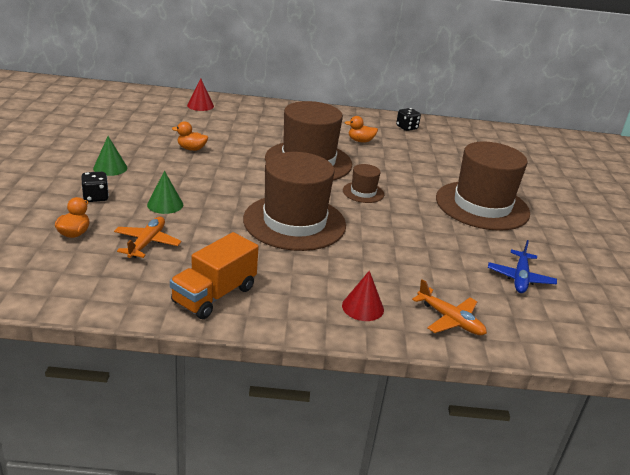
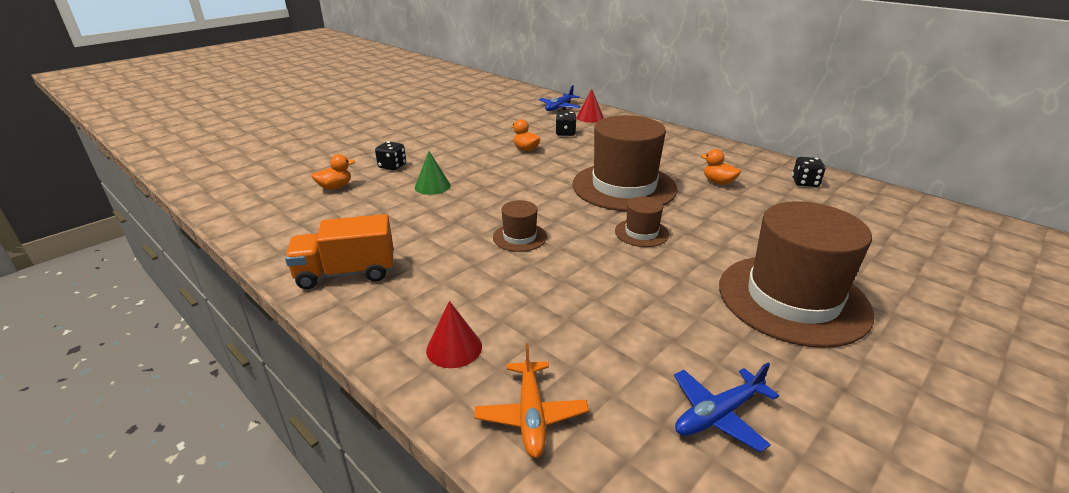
camera: 45 degrees right, 0 degrees up
(110, 168) = (438, 148): green cone -> none
(147, 243) = (370, 211): orange plane -> none
(159, 100) = (559, 107): none -> blue plane
(202, 125) = (565, 133): none -> black dice
(294, 222) = (519, 237): brown hat -> brown hat, size x0.45

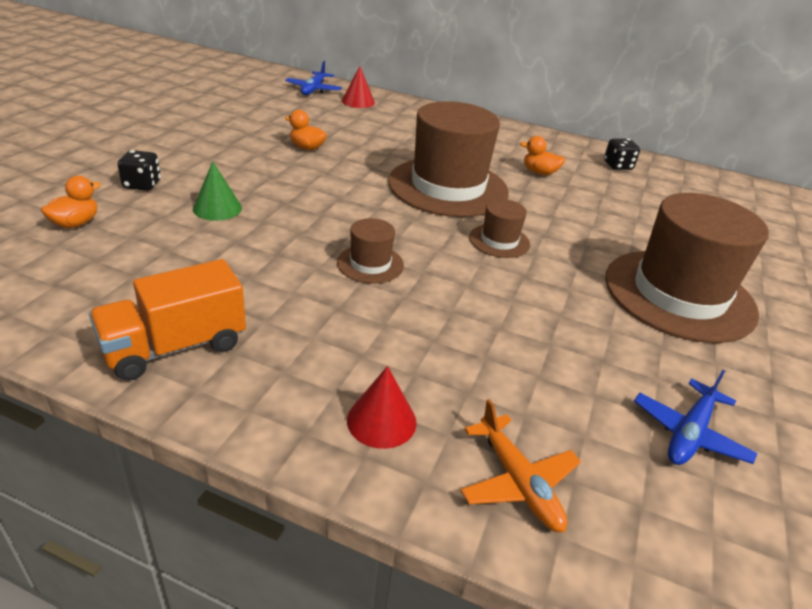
camera: 25 degrees left, 5 degrees up
(565, 133) = (341, 123): black dice -> none

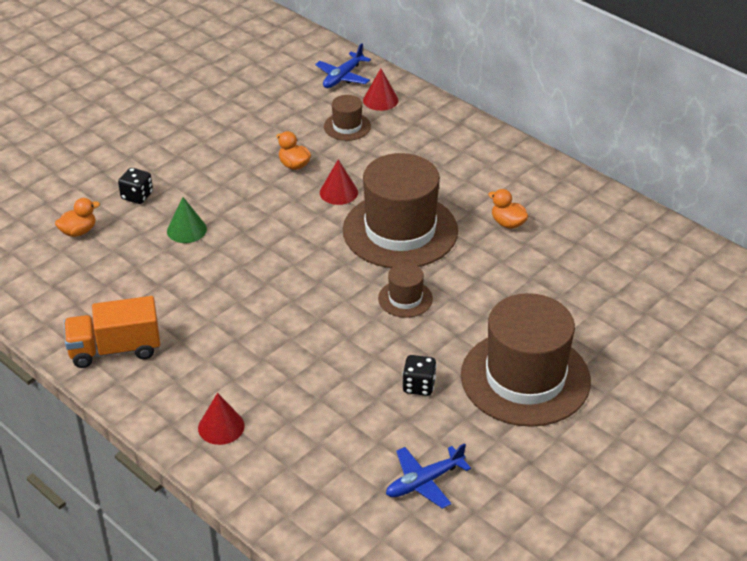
camera: 25 degrees right, 5 degrees up
(366, 164) = (338, 192): none -> red cone
(370, 264) = (281, 304): brown hat -> brown hat (347, 126)
(518, 482) = (282, 482): orange plane -> none
(617, 166) = (605, 224): black dice -> black dice (419, 386)

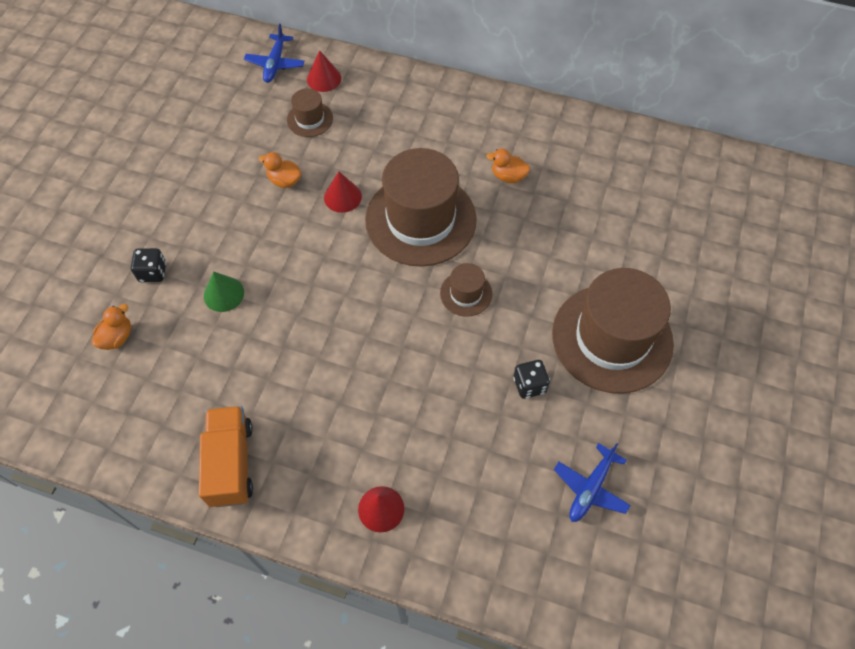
camera: 25 degrees left, 20 degrees up
(115, 349) = (231, 463): orange truck -> orange truck turned 120 degrees clockwise

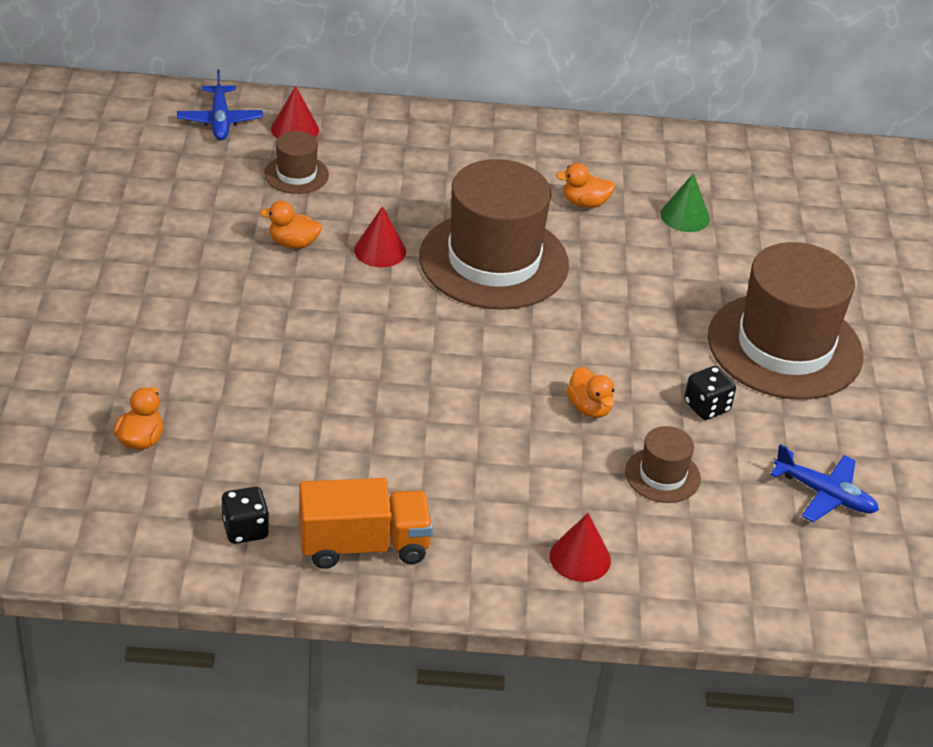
camera: 20 degrees left, 20 degrees down
(153, 272) = (157, 364): black dice -> black dice (245, 529)
(223, 294) = (267, 373): green cone -> green cone (685, 216)
(231, 463) = (363, 545): orange truck -> orange truck turned 105 degrees clockwise
(440, 369) = (589, 408): none -> orange duck
(466, 293) = (586, 328): brown hat -> brown hat (662, 475)
(590, 488) = (825, 494): blue plane -> blue plane turned 75 degrees counterclockwise

